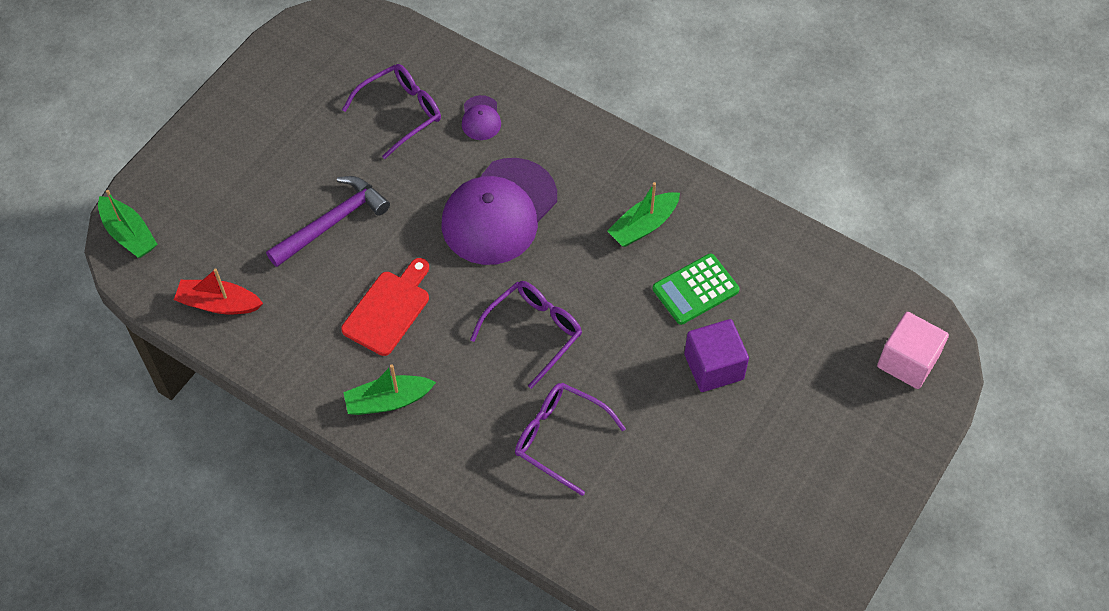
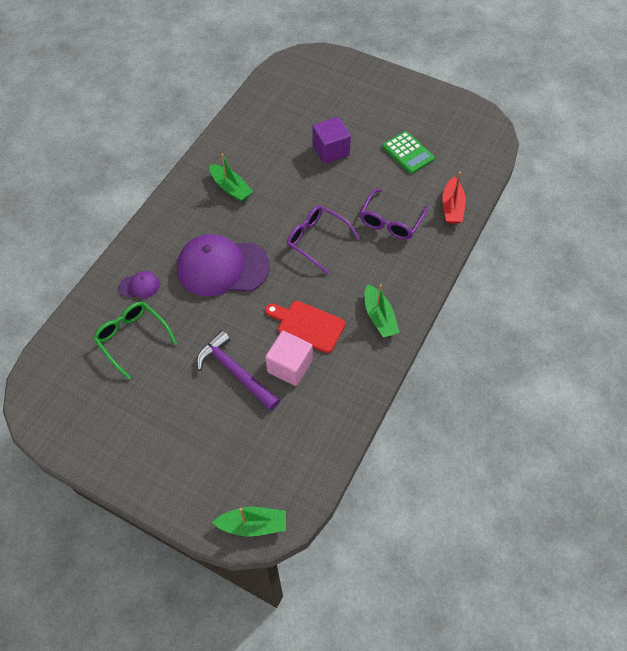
camera: 95 degrees left, 0 degrees up
(129, 234) = (253, 524): green boat -> green boat turned 45 degrees clockwise
(219, 304) = (313, 440): red boat -> red boat (452, 207)
(401, 112) = (132, 338): purple glasses -> green glasses
(499, 212) = (222, 267): purple cap -> purple cap turned 150 degrees clockwise
(695, 289) = (277, 160): green calculator -> green calculator (408, 153)
(907, 361) = (316, 69): pink cube -> pink cube (289, 366)

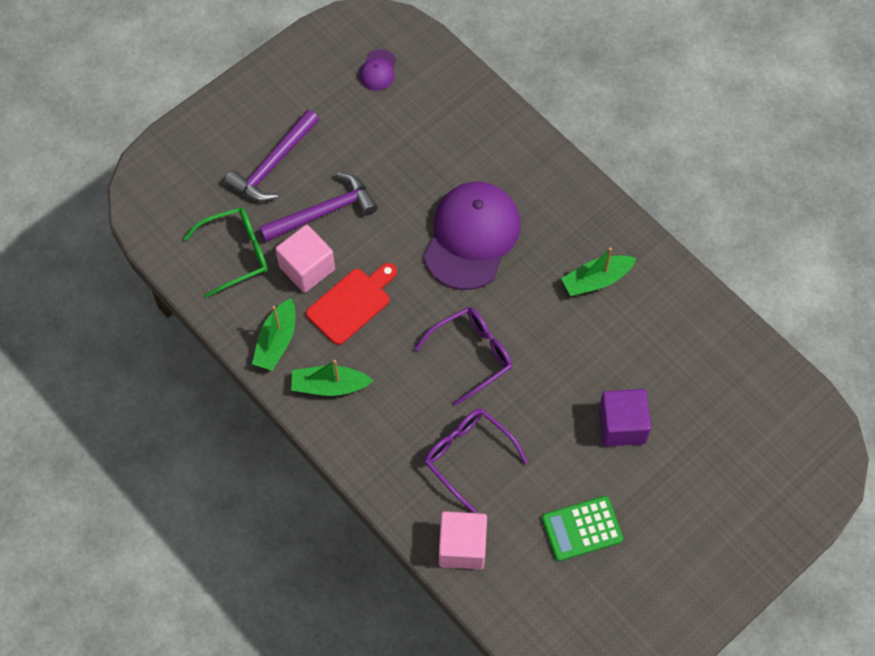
camera: 110 degrees right, 5 degrees up
(132, 338) = (410, 124): green glasses -> green glasses (236, 254)
(139, 286) = (479, 145): purple cap -> purple cap (378, 70)
(202, 427) = (273, 164): none -> purple hammer
(253, 524) = (148, 182): green boat -> green boat (276, 341)
(452, 207) = (462, 547): red boat -> pink cube

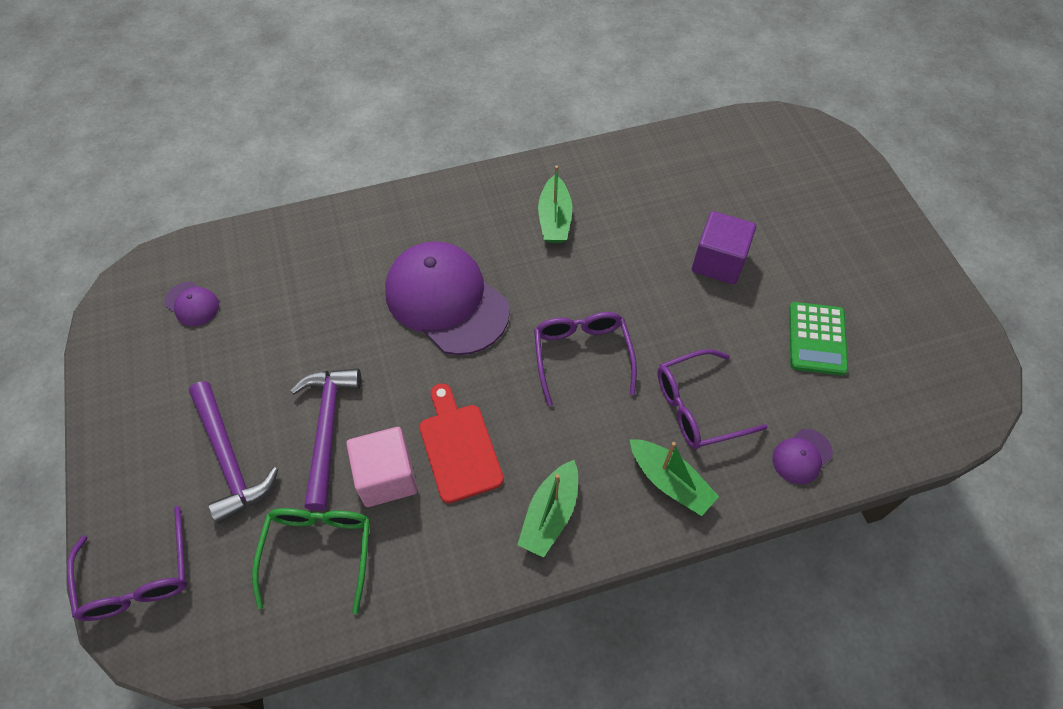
camera: 65 degrees left, 5 degrees down
(172, 160) = (138, 577): none -> purple glasses
(276, 341) = (462, 551): green boat -> green boat (670, 481)
(462, 547) = (801, 456): pink cube -> purple cap

